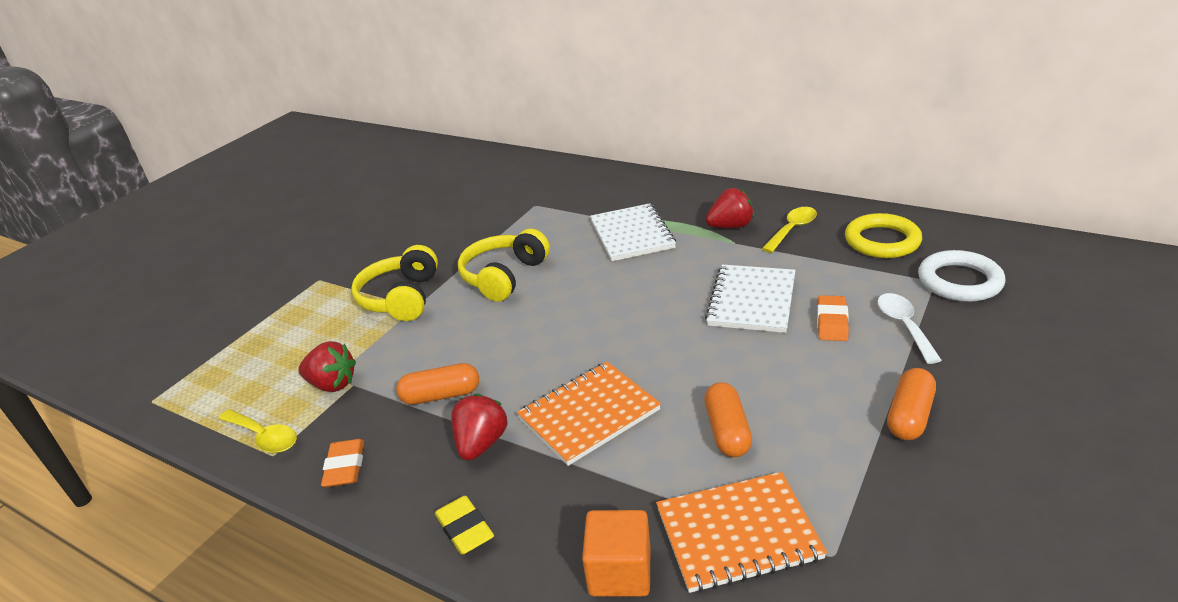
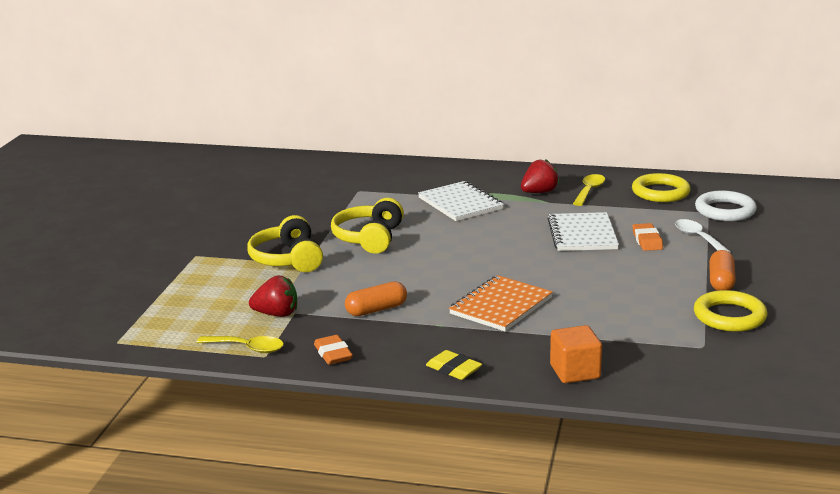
camera: 20 degrees left, 10 degrees down
(481, 443) = (431, 329): red strawberry -> none
(727, 431) = (605, 302): orange capsule -> none
(737, 533) = (640, 346): orange notebook -> none
(898, 494) = (729, 316): none -> yellow ring

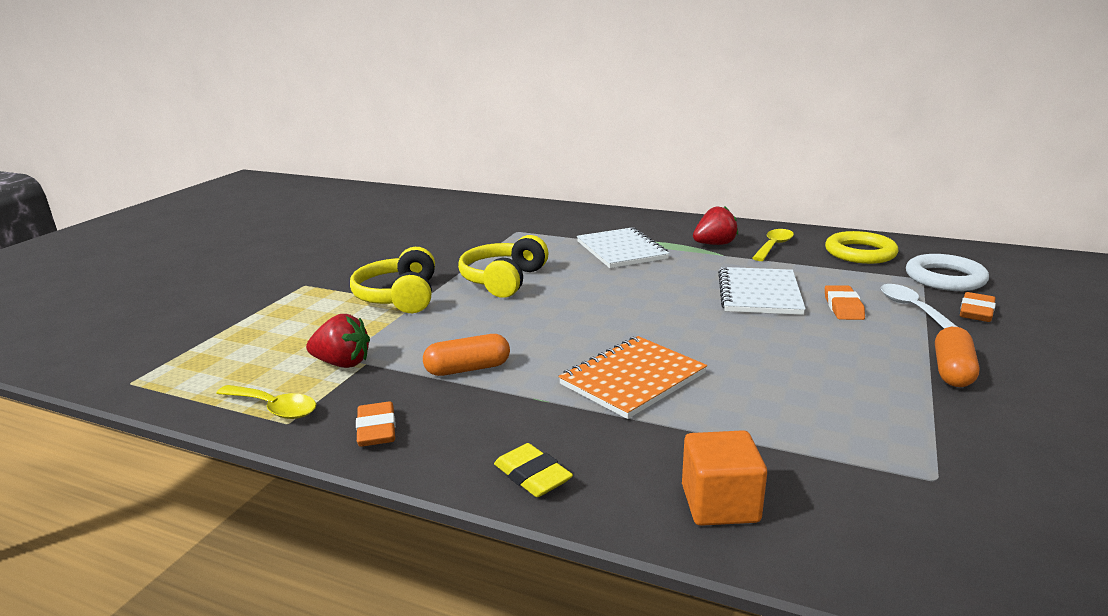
camera: 10 degrees right, 0 degrees up
(729, 316) = (974, 428): yellow ring -> none
(744, 237) = (976, 312): none -> orange eraser

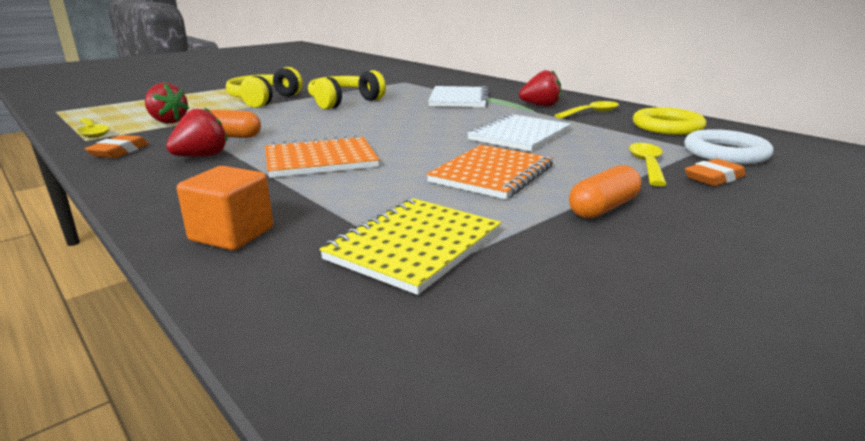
camera: 25 degrees right, 0 degrees up
(495, 409) = (202, 156): none -> red strawberry
(532, 476) = (151, 190): yellow eraser -> none
(814, 354) = (492, 174): none -> orange notebook
(843, 307) = (579, 154): orange eraser -> none
(887, 461) = (414, 246): none -> yellow notebook
(911, 308) = (647, 165): white spoon -> yellow spoon

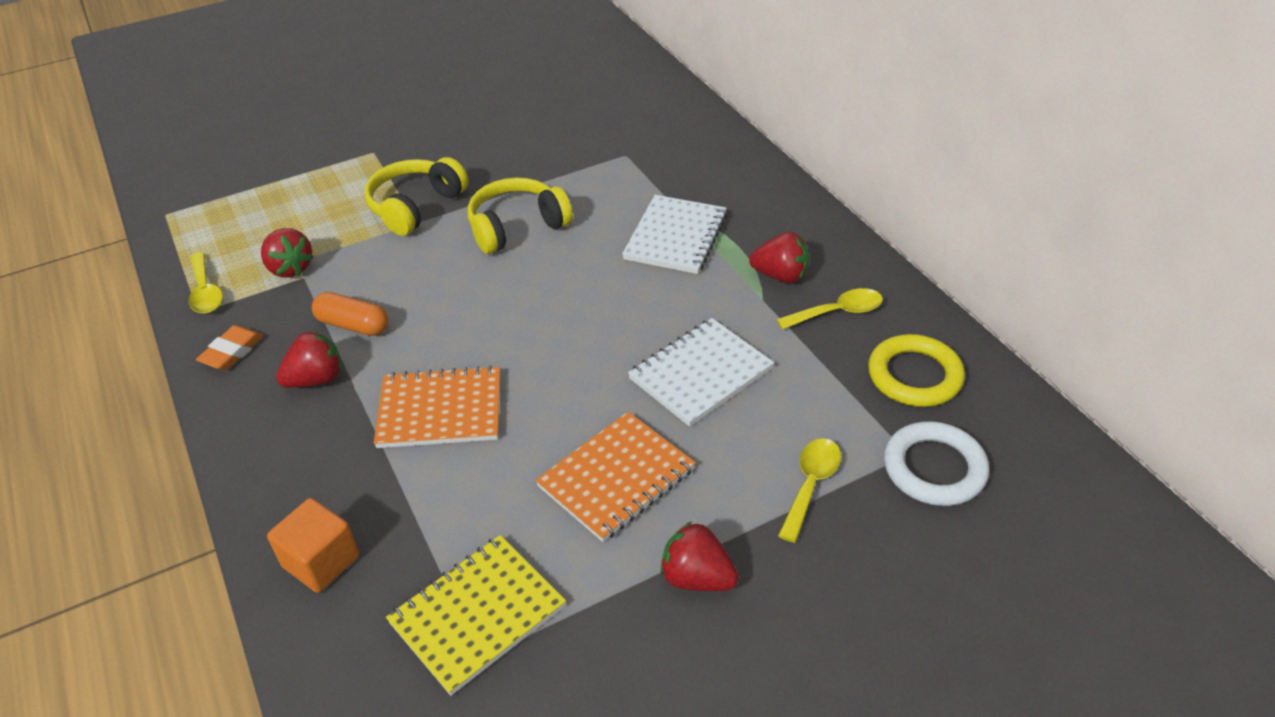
camera: 15 degrees right, 20 degrees up
(603, 208) = (697, 577): orange capsule -> red strawberry
(714, 178) = (868, 532): orange eraser -> none

